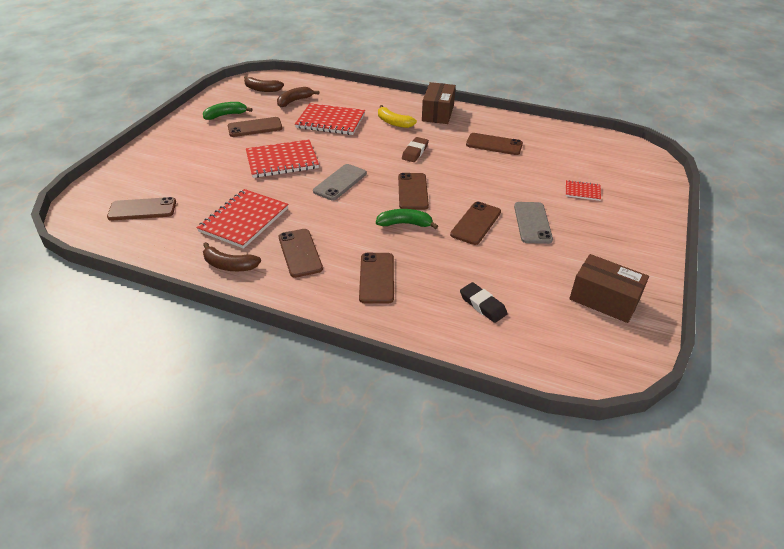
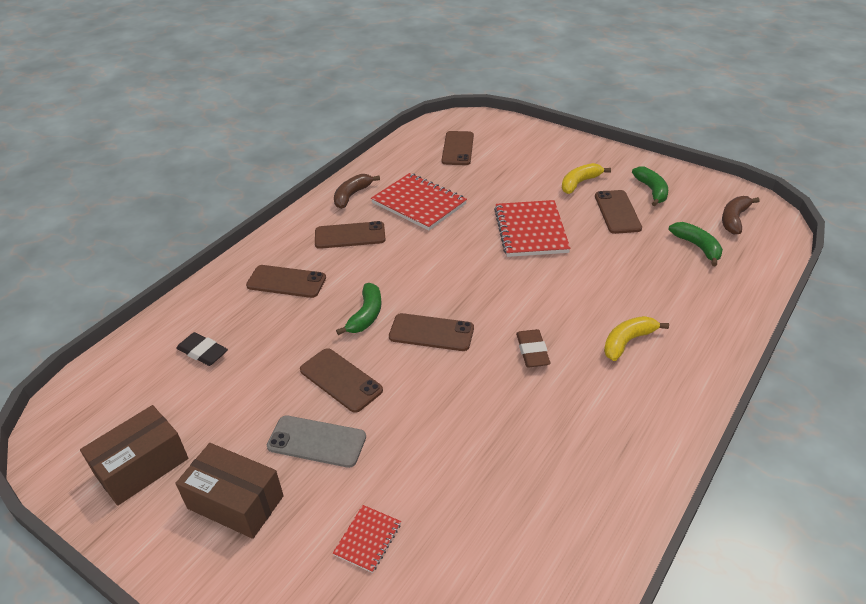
camera: 105 degrees right, 0 degrees up
(213, 143) = (579, 183): none -> yellow banana
(294, 101) = (697, 247): brown banana -> green banana
(330, 121) = (633, 276): red notebook -> none
(340, 182) = (470, 272): grey phone -> none
(415, 152) = (532, 351): brown eraser -> brown eraser turned 45 degrees clockwise
(438, 113) = (662, 403): brown box -> brown box (235, 502)
(482, 305) = (202, 352): black eraser -> black eraser turned 60 degrees clockwise
(494, 144) = (542, 456): brown phone -> none

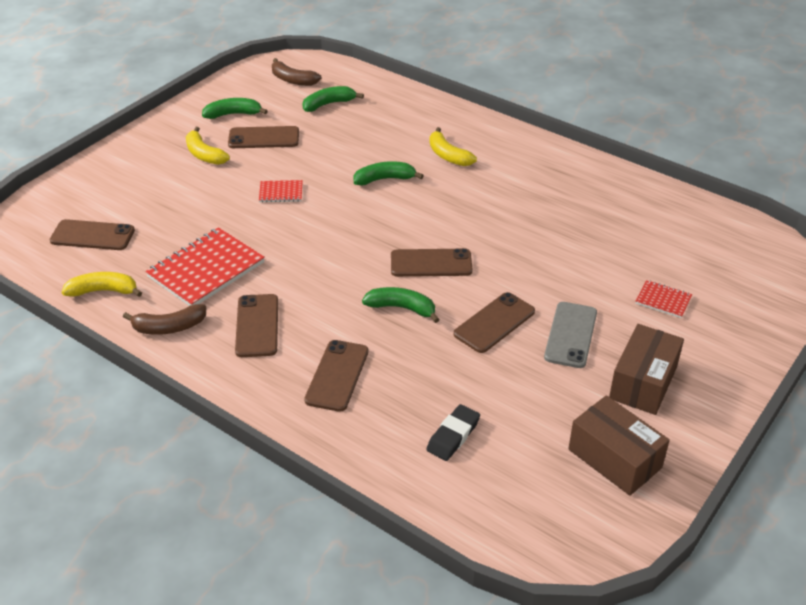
camera: 90 degrees left, 0 degrees up
(352, 195) = (169, 327): brown banana -> brown banana turned 45 degrees counterclockwise
(393, 163) = (103, 291): none -> yellow banana
(431, 333) = (431, 263): brown phone -> brown phone turned 75 degrees clockwise
(531, 230) = (281, 192): red notebook -> red notebook, size x0.49
(532, 351) = (458, 205): brown eraser -> none
(568, 294) = (384, 179): none -> green banana

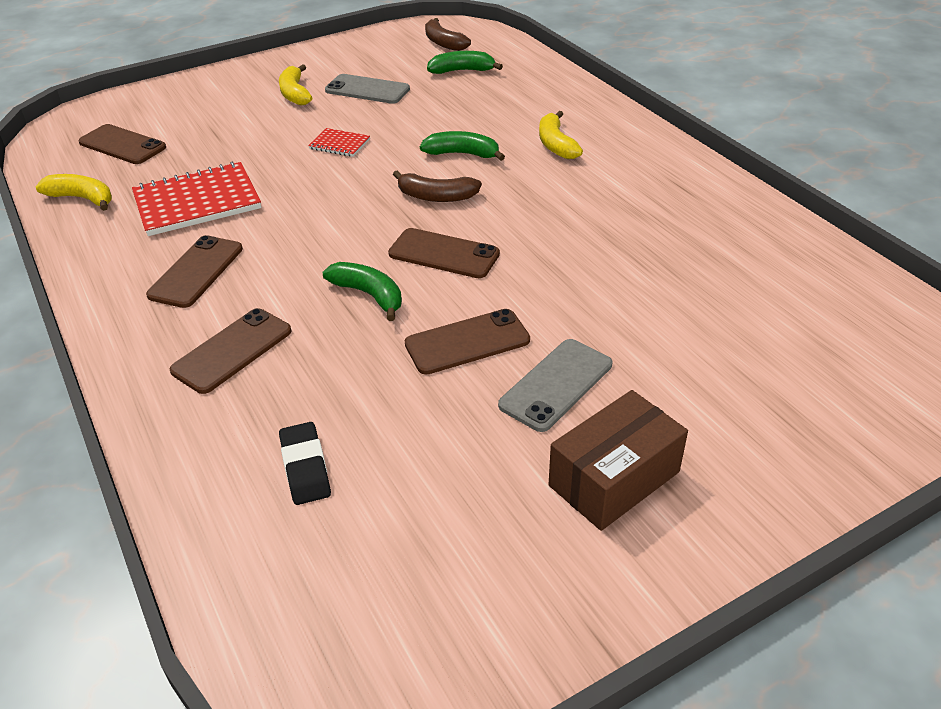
camera: 25 degrees right, 0 degrees up
(169, 327) = (109, 250): brown banana -> brown banana (436, 196)
(233, 114) = (356, 63): green banana -> none
(264, 138) = (367, 90): brown phone -> grey phone
(453, 436) = (305, 467): black eraser -> black eraser turned 75 degrees counterclockwise
(614, 458) = (496, 574): brown box -> none
(663, 300) = (719, 376): red notebook -> none

